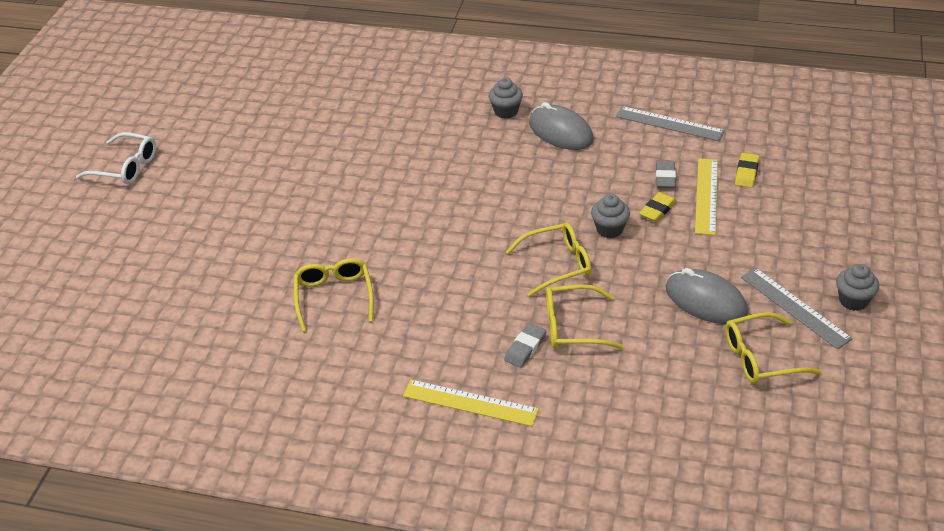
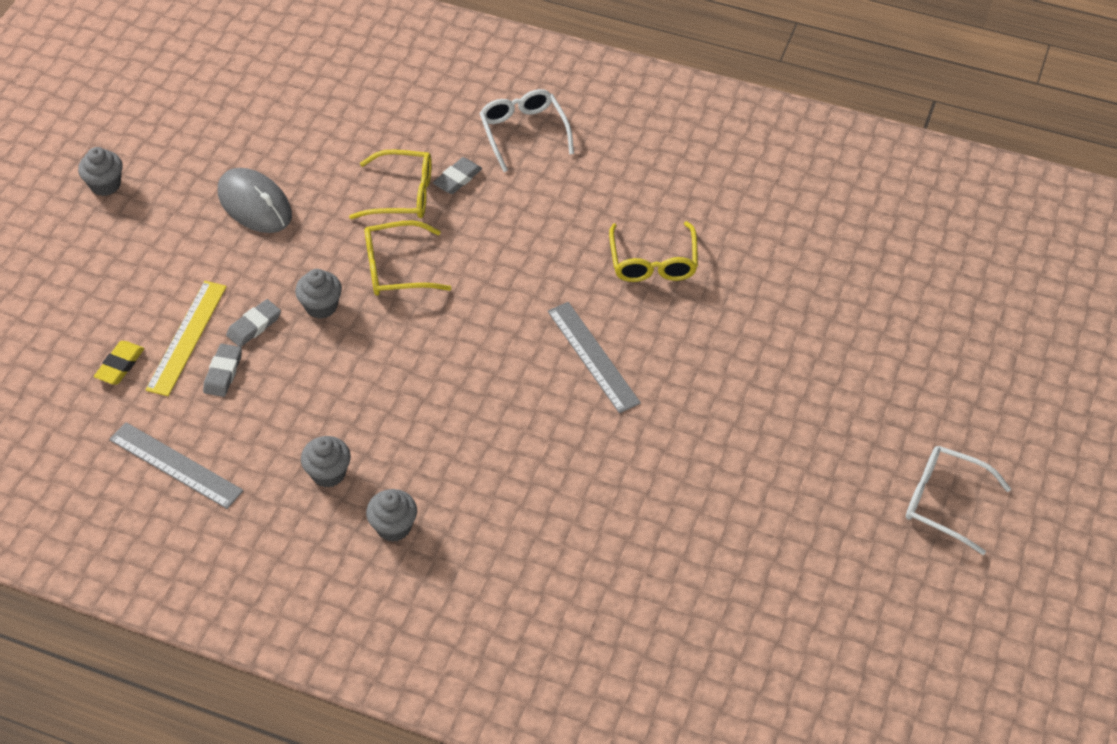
camera: 175 degrees left, 10 degrees up
(470, 403) = (524, 133): yellow ruler -> white glasses
(560, 132) = (328, 473): grey mouse -> grey cupcake
(657, 210) = (254, 326): yellow eraser -> grey eraser
(761, 357) = (231, 140): yellow glasses -> none
(795, 307) = (168, 185): grey ruler -> grey ruler (593, 356)

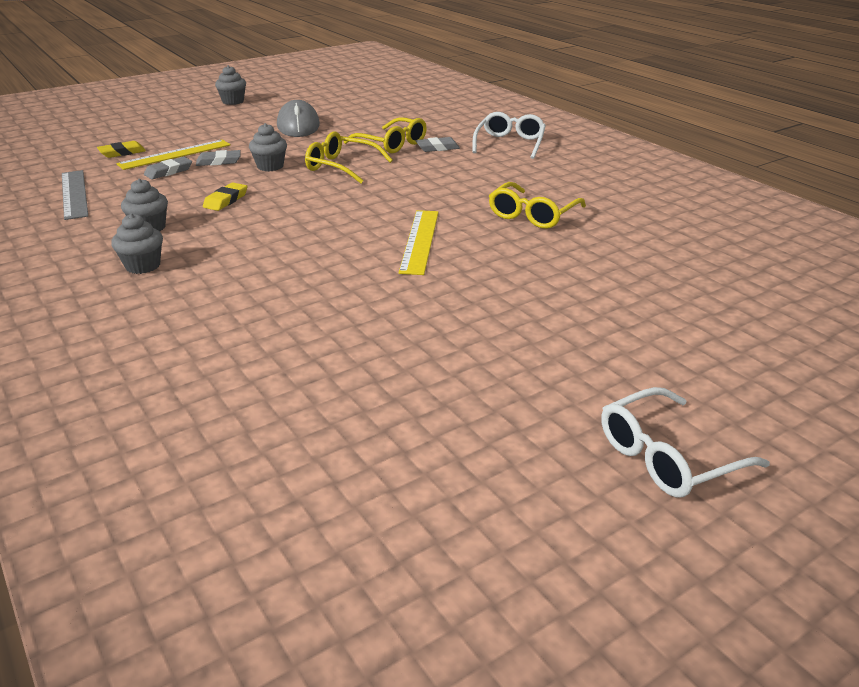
camera: 35 degrees right, 20 degrees down
(347, 390) = (226, 200): none -> yellow eraser
(593, 356) = (420, 241): grey ruler -> yellow ruler
(945, 502) = (668, 456): white glasses -> white glasses turned 90 degrees counterclockwise

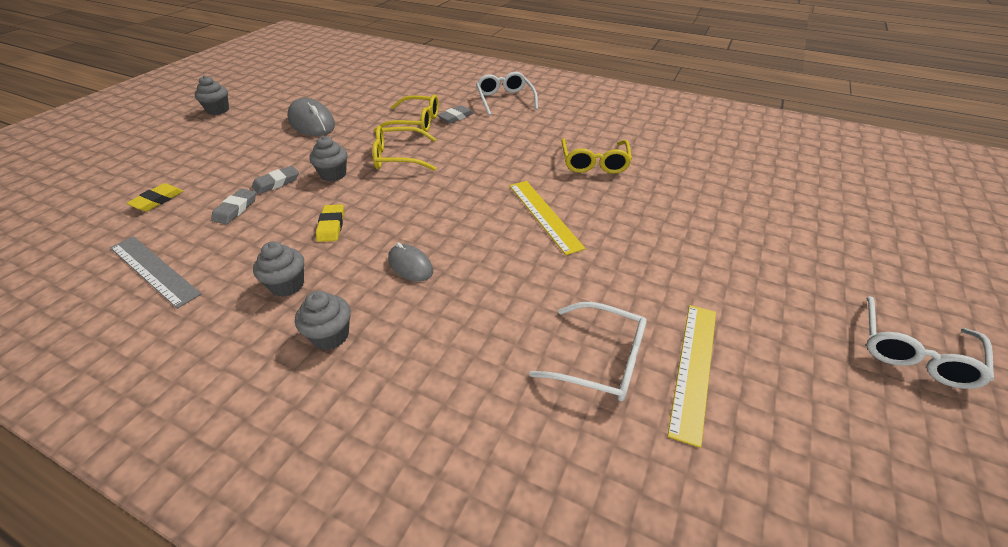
camera: 30 degrees left, 10 degrees up
(175, 154) = (221, 187): yellow ruler -> yellow ruler (694, 368)
(254, 242) = (410, 265): none -> grey mouse
(327, 348) = (600, 360): none -> white glasses

